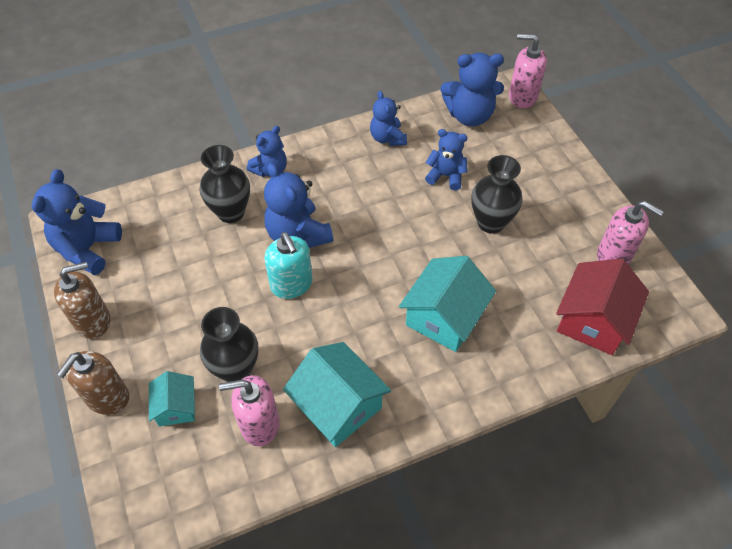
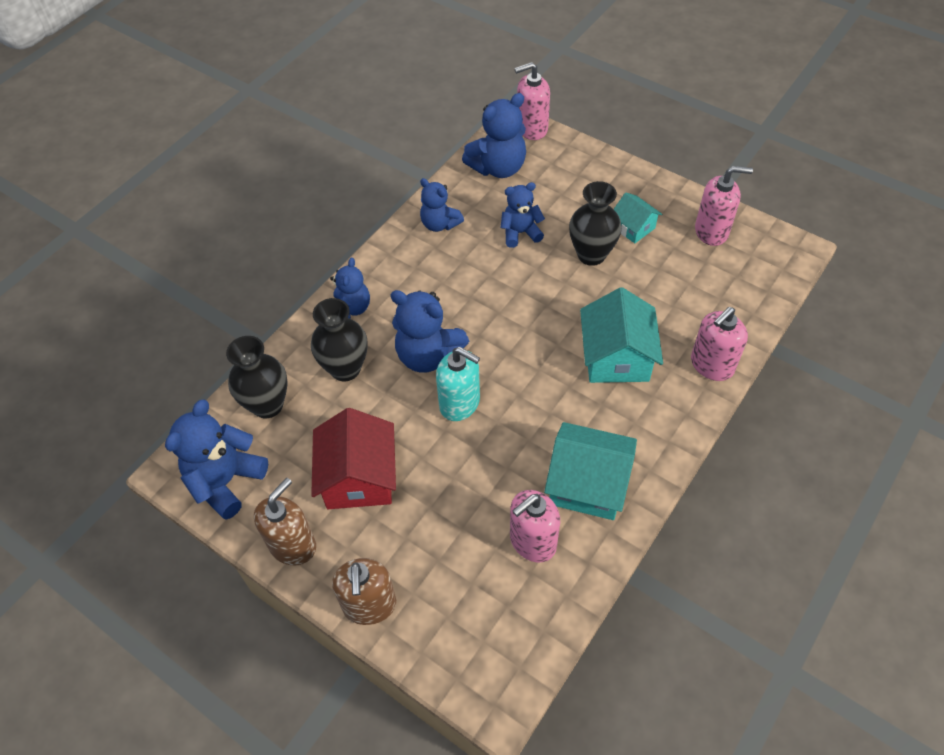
camera: 30 degrees left, 0 degrees up
(88, 249) = (226, 481): blue teddy bear -> blue teddy bear turned 45 degrees clockwise
(176, 407) = (443, 573): turquoise house -> turquoise house (633, 227)
(236, 369) = (471, 507): black vase -> black vase (267, 405)
(521, 369) = (711, 365): none -> pink soap dispenser
(593, 320) = (736, 294): red house -> red house (359, 477)

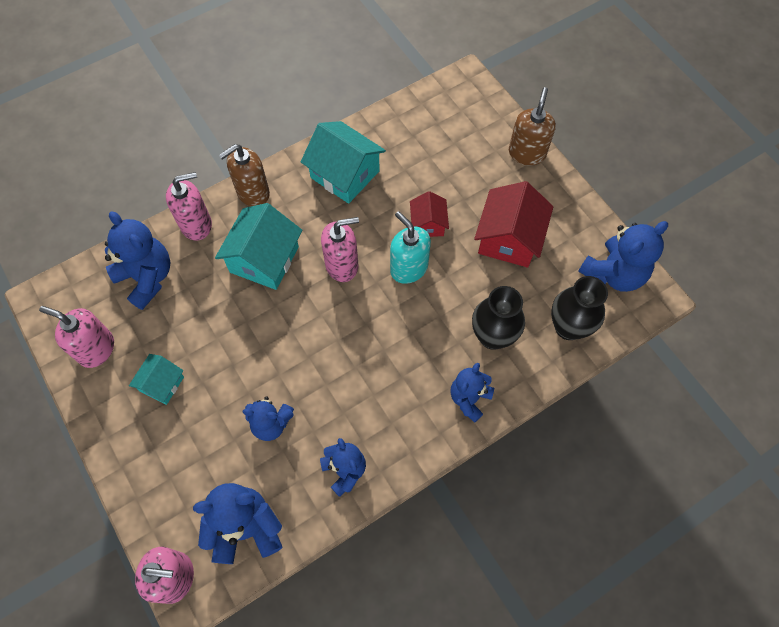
camera: 160 degrees left, 10 degrees up
(293, 545) = (570, 208): brown soap dispenser -> brown soap dispenser (253, 193)
(428, 355) = (417, 321): blue teddy bear -> blue teddy bear (147, 278)
(460, 460) = (428, 224): none -> red house
(532, 541) = (402, 152): pink soap dispenser -> pink soap dispenser (342, 265)
(591, 255) = (220, 368): black vase -> none
(633, 227) = (162, 384): turquoise house -> turquoise house turned 45 degrees clockwise

